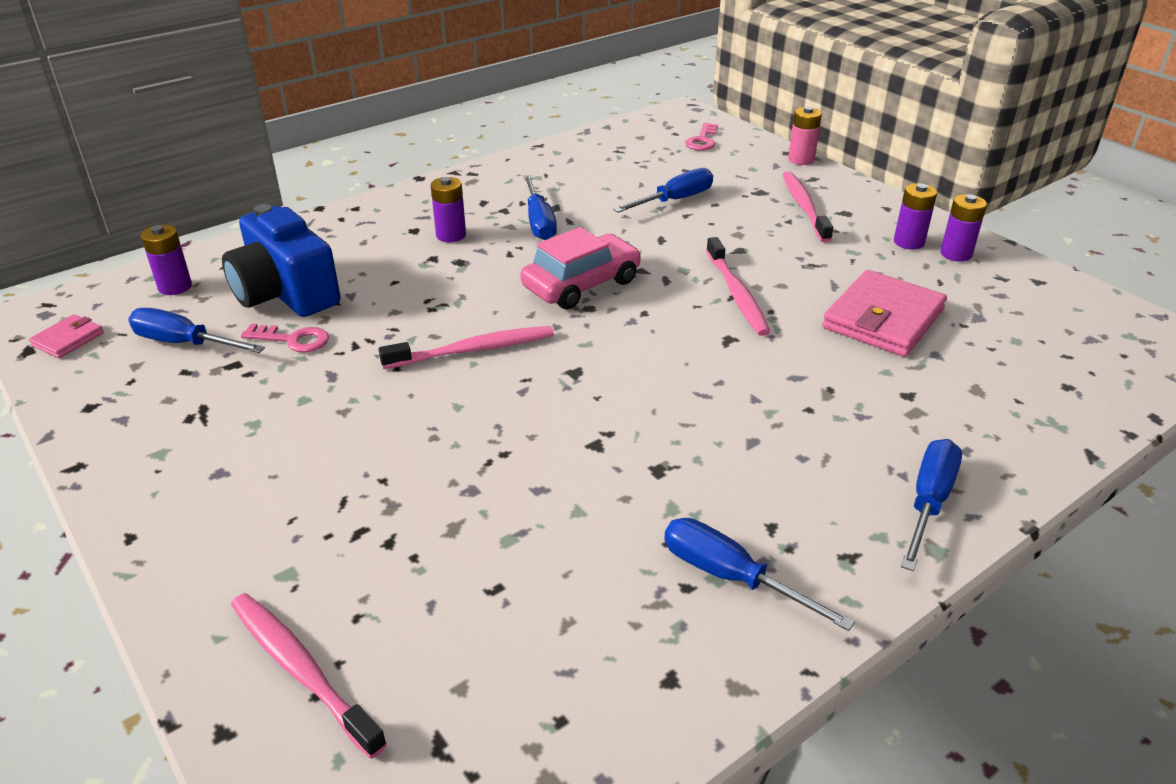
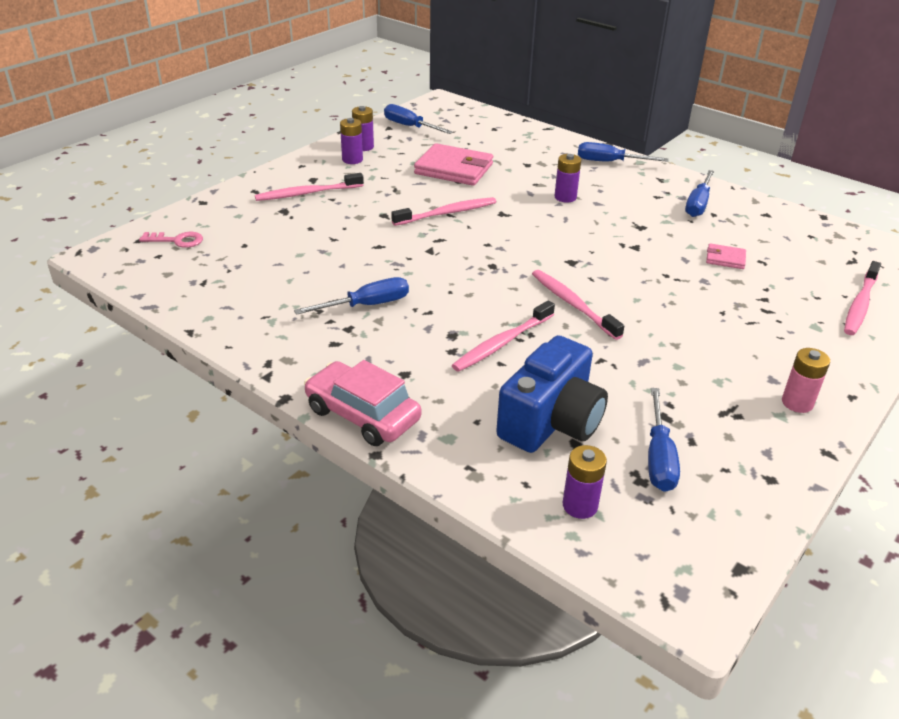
camera: 105 degrees left, 0 degrees up
(68, 339) = (705, 545): pink wallet -> pink wallet (725, 259)
(293, 340) = (614, 394): pink key -> none
(426, 288) = (502, 343): none -> pink toothbrush
(451, 235) = (408, 349): purple battery -> purple battery (565, 197)
(581, 284) = (462, 272): pink car -> pink car (362, 415)
(674, 200) = (308, 245): blue screwdriver -> blue screwdriver (410, 127)
(801, 159) = (218, 196): pink battery -> pink battery (797, 403)

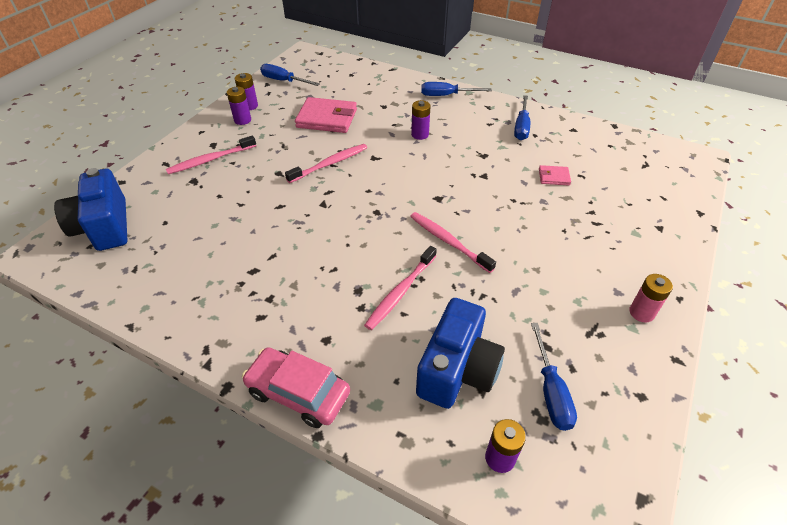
camera: 10 degrees left, 10 degrees up
(177, 240) = (104, 227): pink key -> blue camera
(367, 305) = (281, 271): blue screwdriver -> none
(860, 305) = (662, 206): pink toothbrush -> none

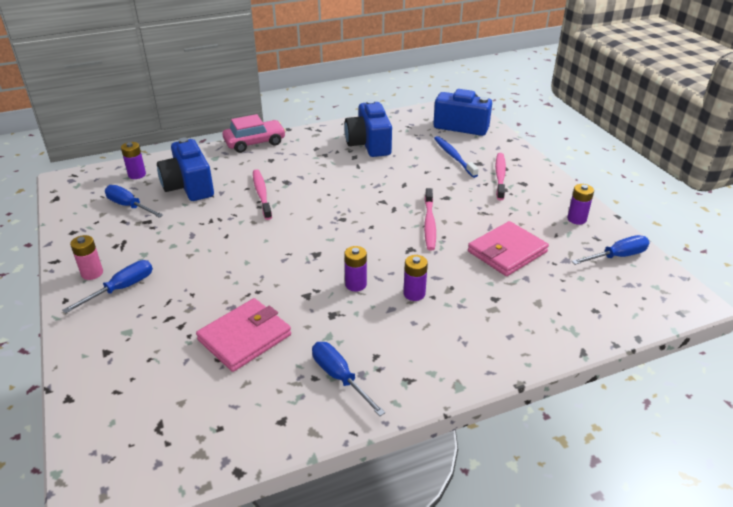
camera: 130 degrees right, 10 degrees down
(192, 200) = (454, 157): none -> blue toothbrush
(212, 276) = (369, 144): none -> blue camera
(242, 120) = (551, 207): purple battery -> purple battery (355, 284)
(446, 95) = (469, 360): blue screwdriver -> blue screwdriver (121, 288)
(448, 241) = (269, 233): pink toothbrush -> none
(554, 177) = (244, 337): pink wallet -> pink wallet, size x2.06

